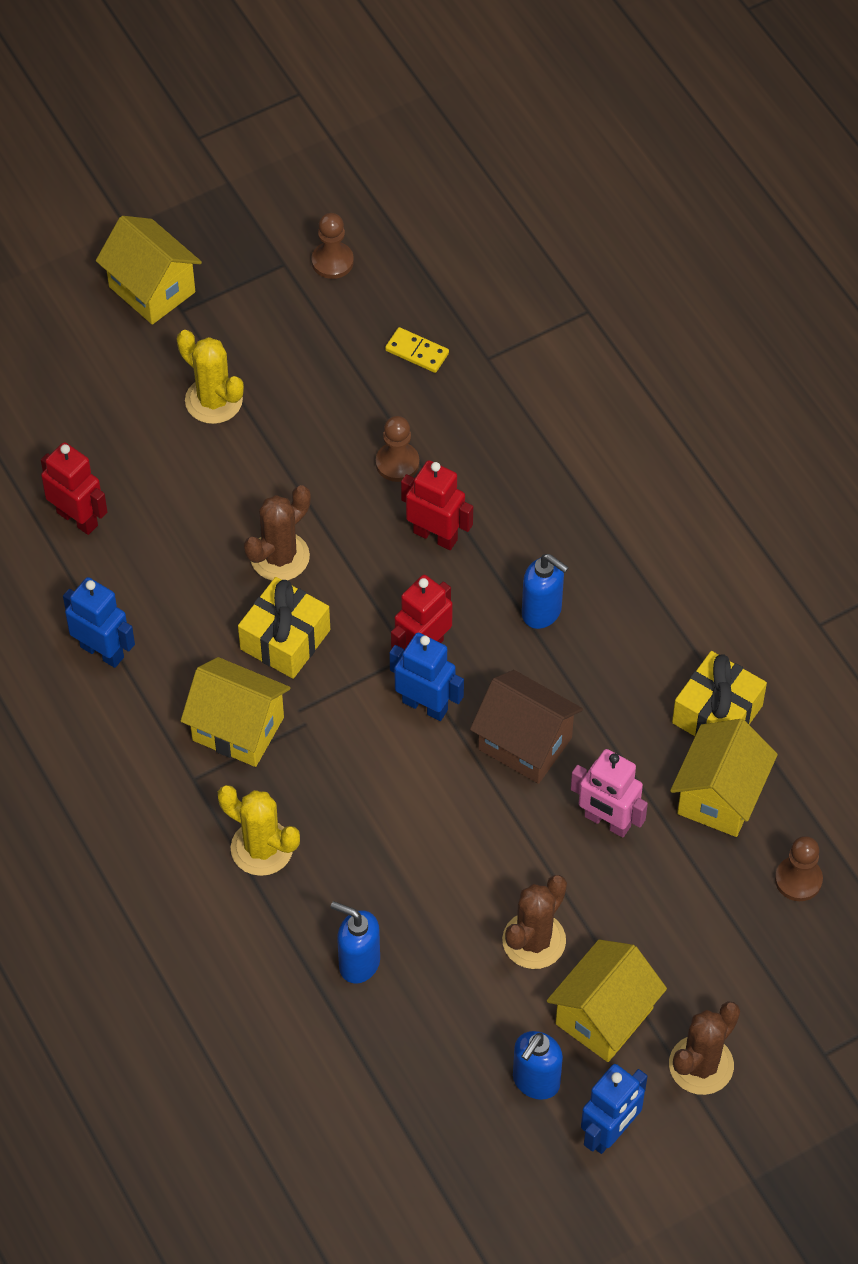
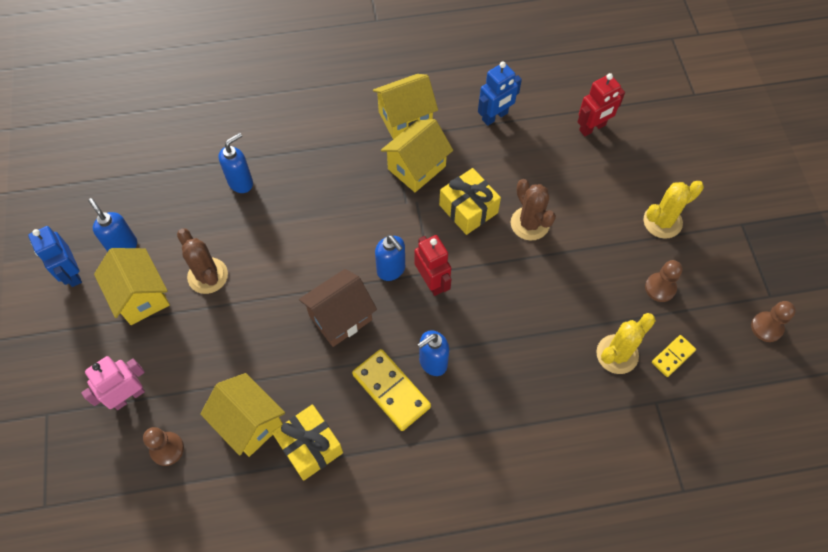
camera: 110 degrees right, 5 degrees up
(152, 289) = (763, 212): yellow house -> yellow house (405, 118)
(262, 848) = (334, 157): yellow cactus -> yellow cactus (617, 354)
(397, 463) = (581, 313): brown pawn -> brown pawn (660, 288)
(425, 705) = (391, 270): blue robot -> blue soap dispenser
(435, 536) = (515, 317): red robot -> none
(601, 647) = (391, 390): none -> yellow domino
(607, 822) = (264, 346): pink robot -> pink robot (128, 396)
(701, 1065) = (81, 338): brown cactus -> none

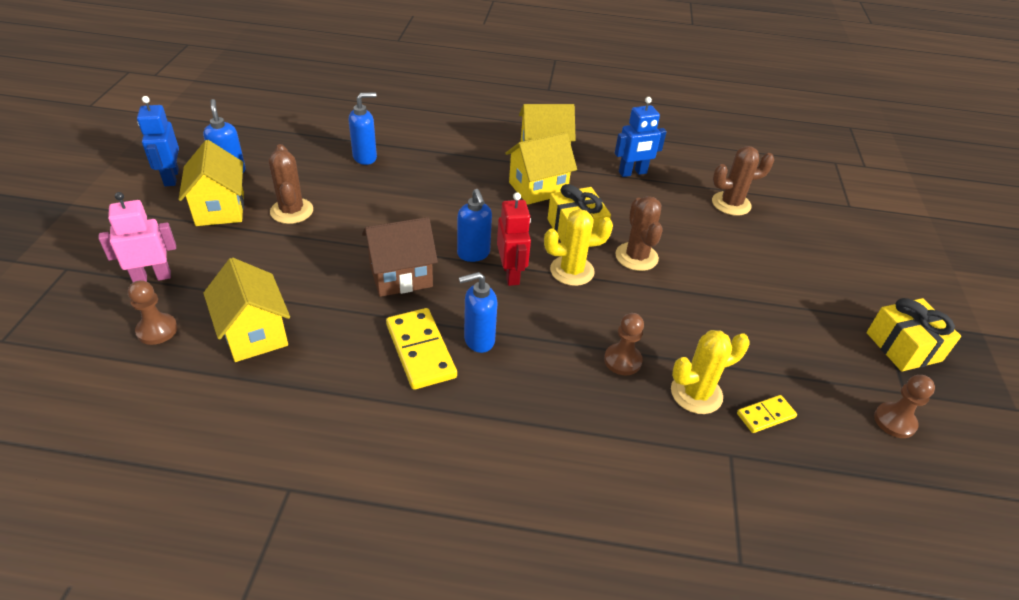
camera: 15 degrees right, 20 degrees down
(310, 446) = (304, 373): yellow gift -> yellow gift (903, 347)
(592, 128) = (731, 204): red robot -> brown cactus
(660, 288) = (767, 348): brown pawn -> brown pawn (622, 360)
(662, 221) = (786, 293): yellow cactus -> yellow cactus (572, 271)

